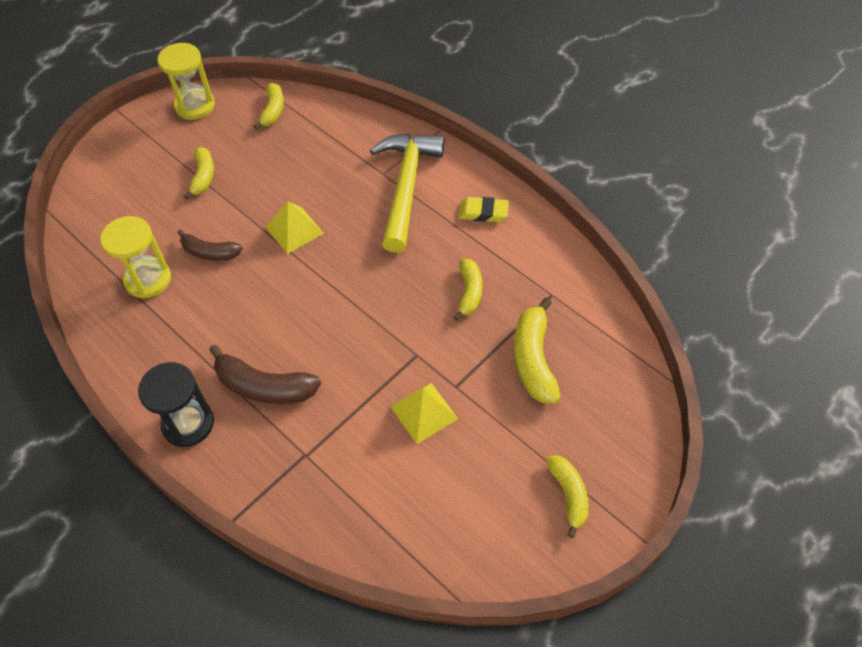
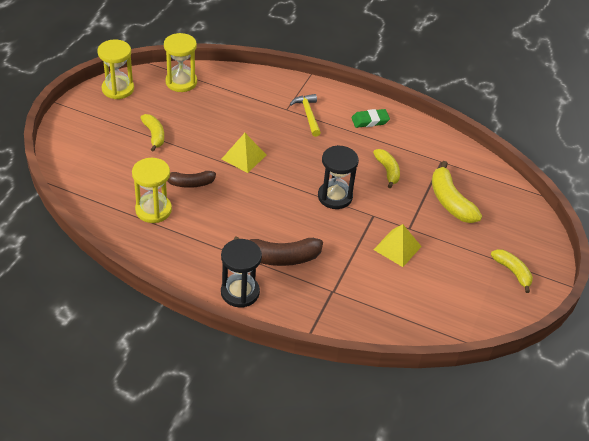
camera: 25 degrees left, 10 degrees down
(273, 111) = (181, 82): yellow banana -> yellow hourglass
(380, 314) = (335, 197): none -> black hourglass
(406, 187) = (308, 115): yellow hammer -> yellow hammer, size x0.52
(483, 212) = (370, 121): yellow eraser -> green eraser

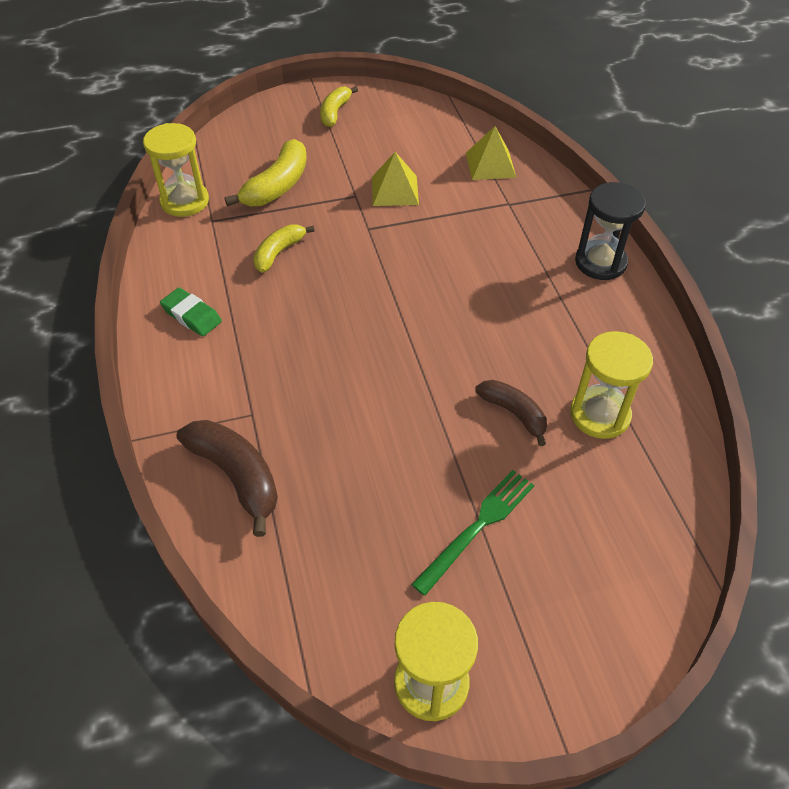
camera: 125 degrees left, 5 degrees up
(154, 135) = (477, 528): yellow banana -> green fork
(181, 82) = (317, 598): yellow hourglass -> yellow hourglass (184, 201)
(244, 157) = (402, 393): yellow pyramid -> yellow pyramid (490, 164)
(280, 258) = (518, 261): brown banana -> brown banana (237, 476)
(308, 115) = (241, 383): yellow hammer -> none
(335, 197) = (374, 271): black hourglass -> none

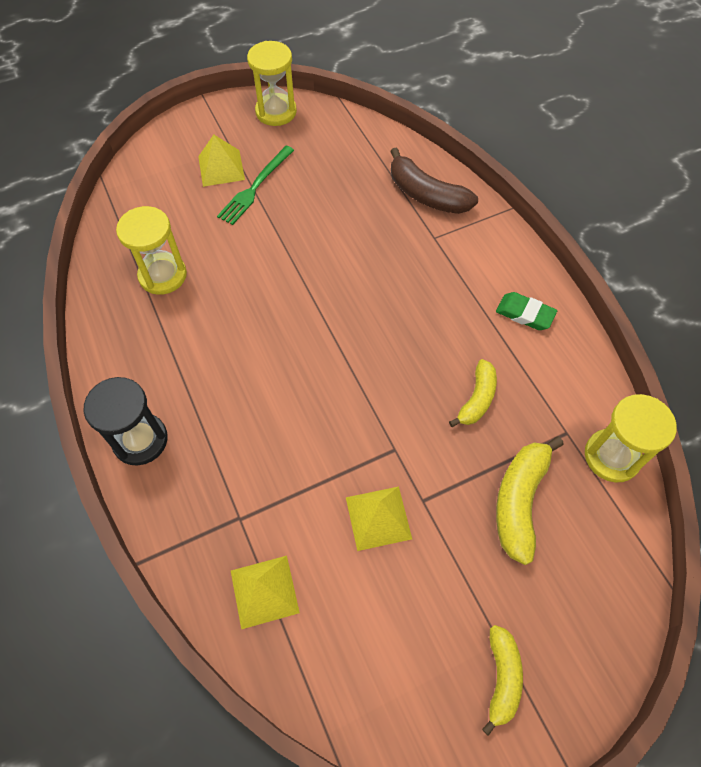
camera: 170 degrees right, 10 degrees up
(514, 413) = (231, 267): brown banana -> none
(529, 571) = (221, 168): none -> yellow pyramid

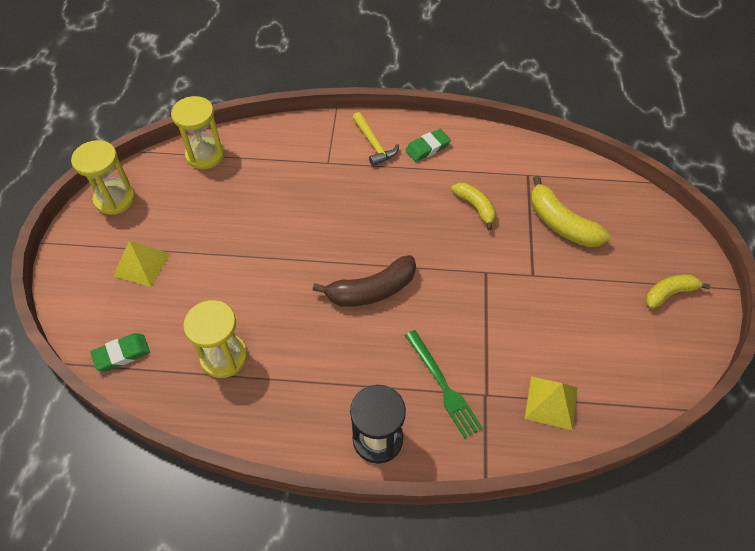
camera: 60 degrees left, 5 degrees down
(127, 205) = (122, 354): none -> green eraser
(255, 186) = (184, 249): green fork -> green fork (442, 385)
(378, 518) = (532, 306): yellow pyramid -> none
(426, 195) = (285, 147): brown banana -> brown banana (371, 290)
(489, 264) = (374, 144): none -> yellow hammer
(501, 678) = (669, 293): yellow banana -> yellow banana turned 60 degrees counterclockwise
(611, 456) = (556, 162): yellow hourglass -> yellow hourglass (205, 155)

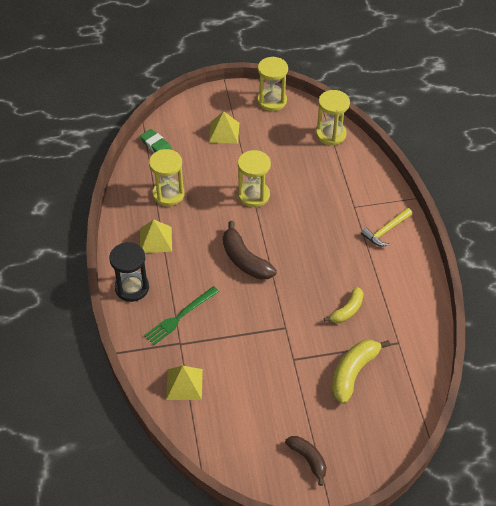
camera: 75 degrees right, 5 degrees down
(269, 256) = (253, 195): none -> yellow hourglass
(301, 390) = (156, 239): none -> yellow pyramid
(427, 148) = (398, 267): green eraser -> none
(669, 293) = (308, 459): yellow banana -> brown banana

